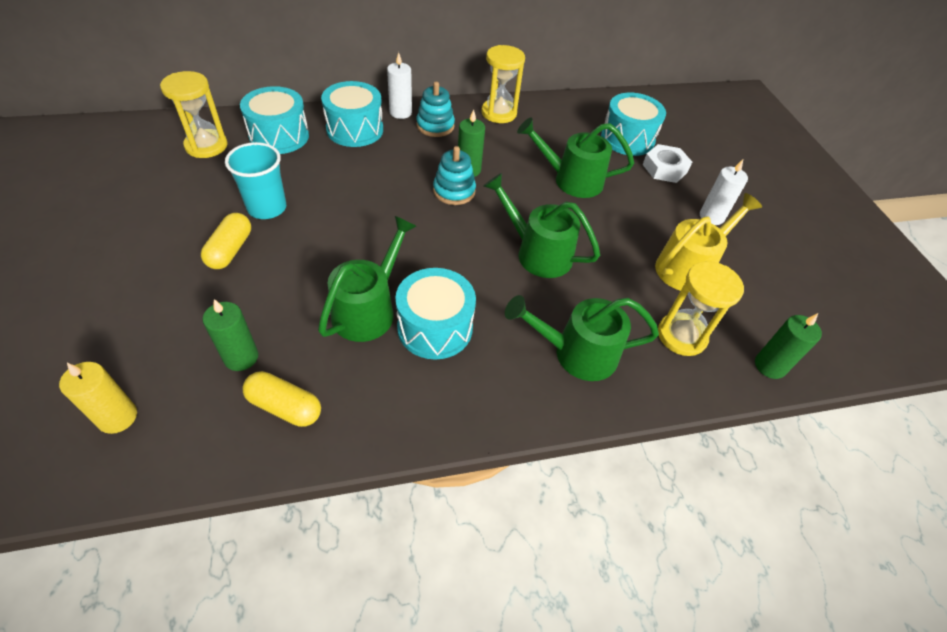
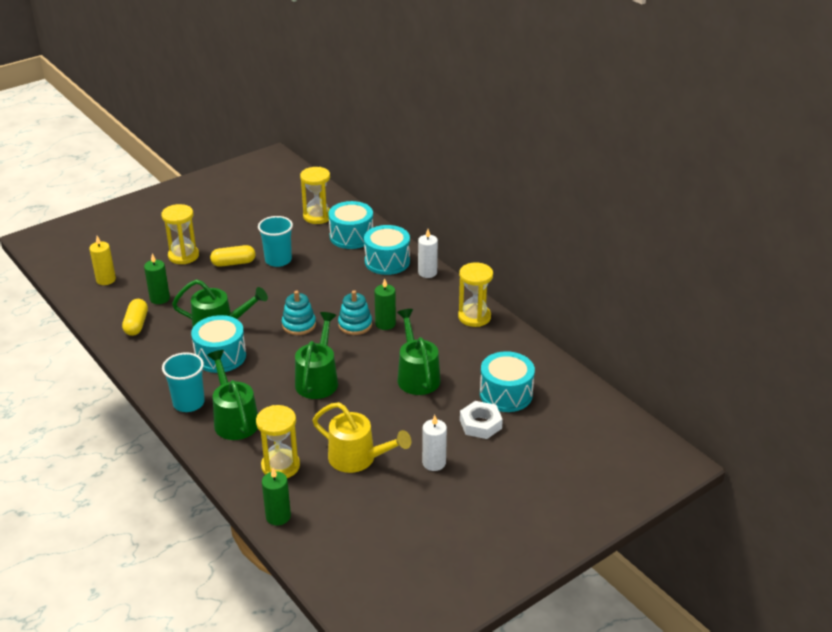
camera: 70 degrees right, 15 degrees down
(155, 297) = (183, 256): none -> yellow hourglass
(435, 126) = (426, 293): turquoise stacking toy -> turquoise stacking toy (299, 325)
(518, 393) = (188, 403): none -> turquoise cup

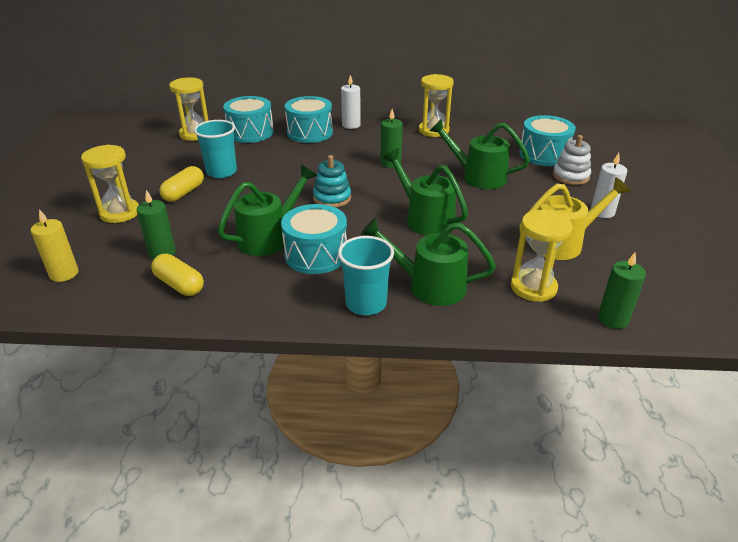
camera: 50 degrees left, 0 degrees up
(355, 325) = (372, 175): turquoise stacking toy -> none
(480, 424) = (570, 176): white nut -> white stacking toy

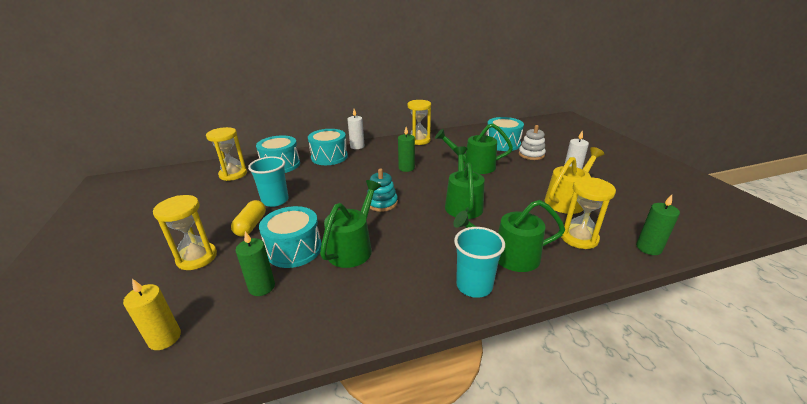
camera: 20 degrees left, 5 degrees down
(179, 285) = (297, 315): yellow capsule -> none
(316, 254) = (402, 253): turquoise drum -> turquoise drum (294, 249)
(424, 219) = (463, 204): green watering can -> green watering can turned 60 degrees clockwise

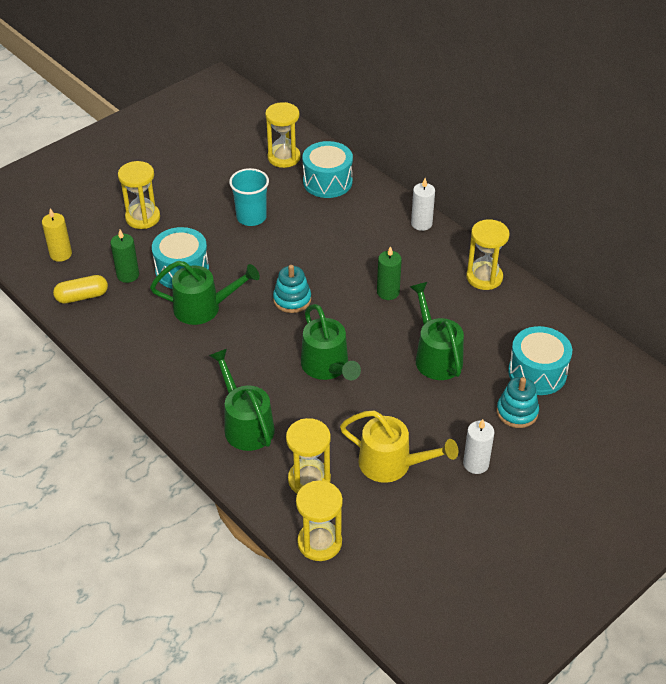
camera: 65 degrees right, 15 degrees up
(251, 225) = (202, 224): yellow capsule -> yellow capsule (82, 297)
(329, 157) = (374, 212): turquoise drum -> none
(463, 204) = (328, 367): green watering can -> green watering can turned 90 degrees clockwise
(474, 285) = (190, 407): turquoise cup -> none
(531, 154) = (517, 412): white stacking toy -> turquoise stacking toy
(648, 248) = (319, 542): green candle -> yellow hourglass

